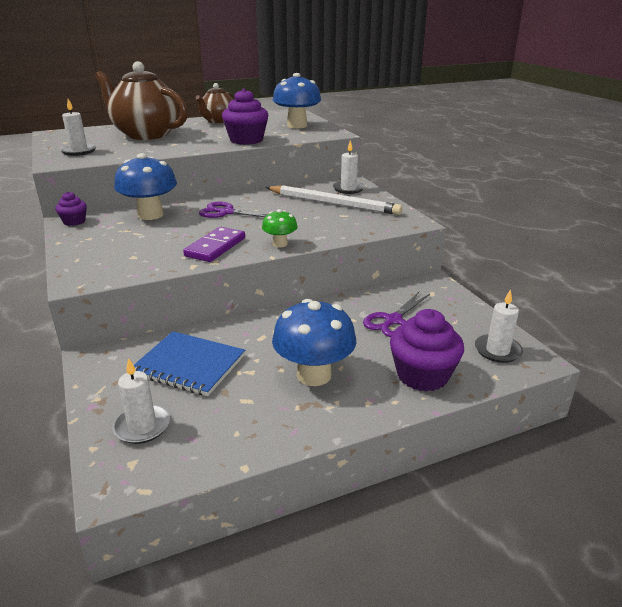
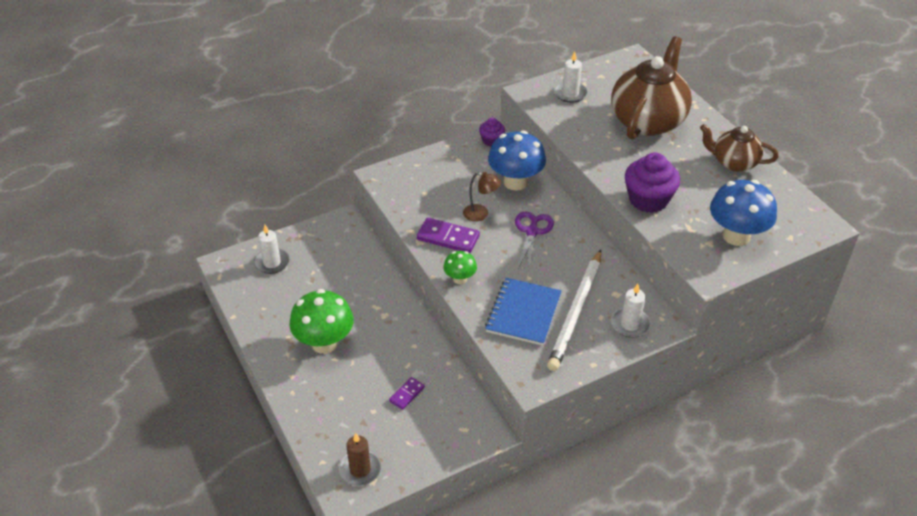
camera: 85 degrees right, 15 degrees up
(188, 231) = (481, 214): none -> brown lamp
(189, 365) = (336, 271): blue notebook -> blue notebook (523, 313)
(314, 375) = (324, 343): blue mushroom -> green mushroom
(393, 320) = (407, 394): purple scissors -> purple domino
(422, 375) = (323, 411): purple cupcake -> none
(497, 350) = (360, 469): white candle -> brown candle

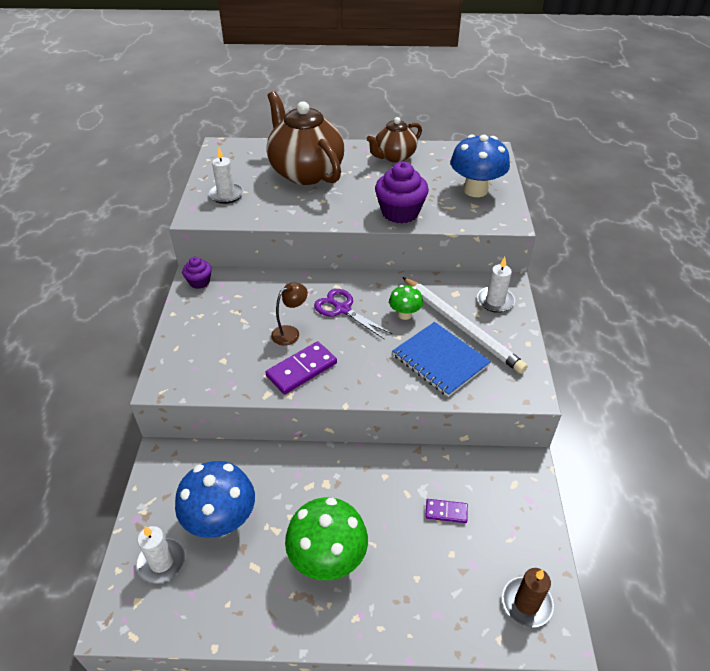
camera: 60 degrees left, 0 degrees up
(407, 394) = (446, 512): purple domino -> purple domino turned 60 degrees counterclockwise
(460, 279) = (364, 385): green mushroom -> green mushroom (405, 314)
(515, 182) = (270, 291): blue mushroom -> blue mushroom (221, 521)

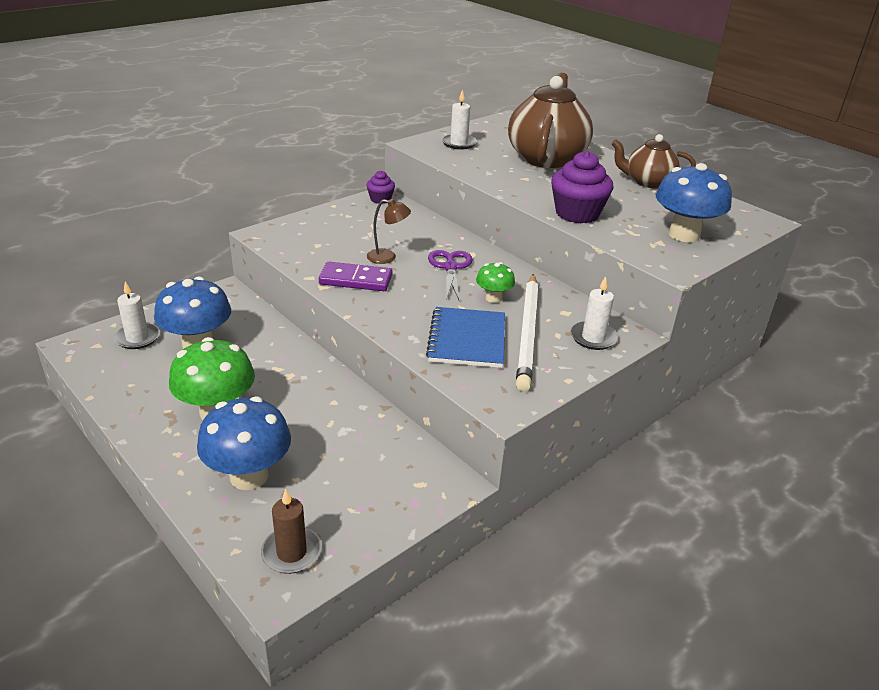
camera: 45 degrees right, 10 degrees down
(424, 582) = (249, 476): none -> blue mushroom
(446, 512) = (337, 455): purple domino -> none

